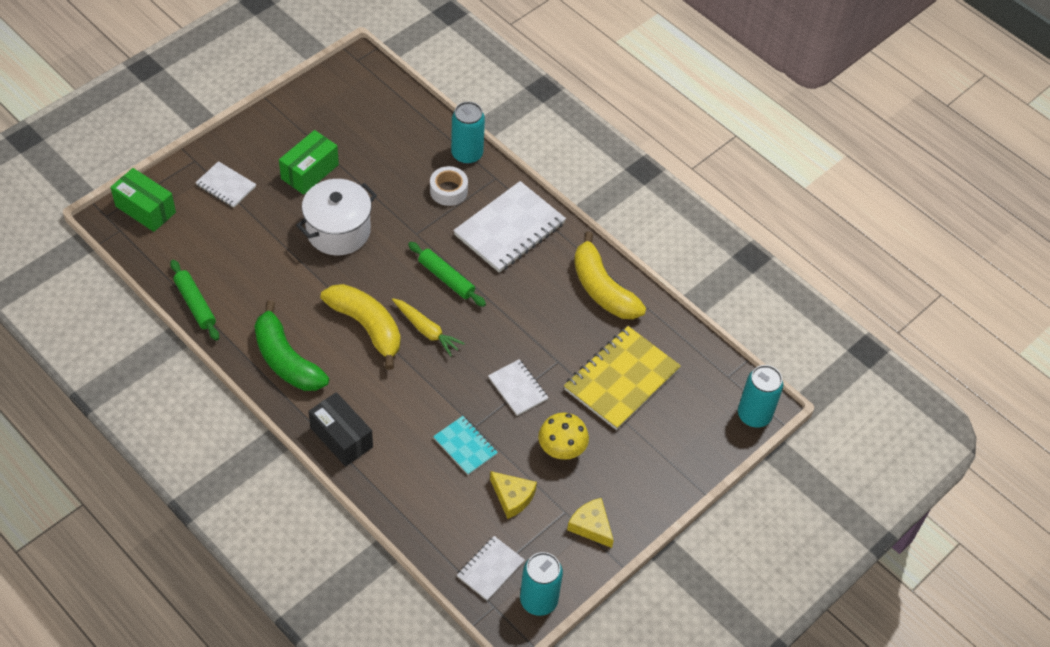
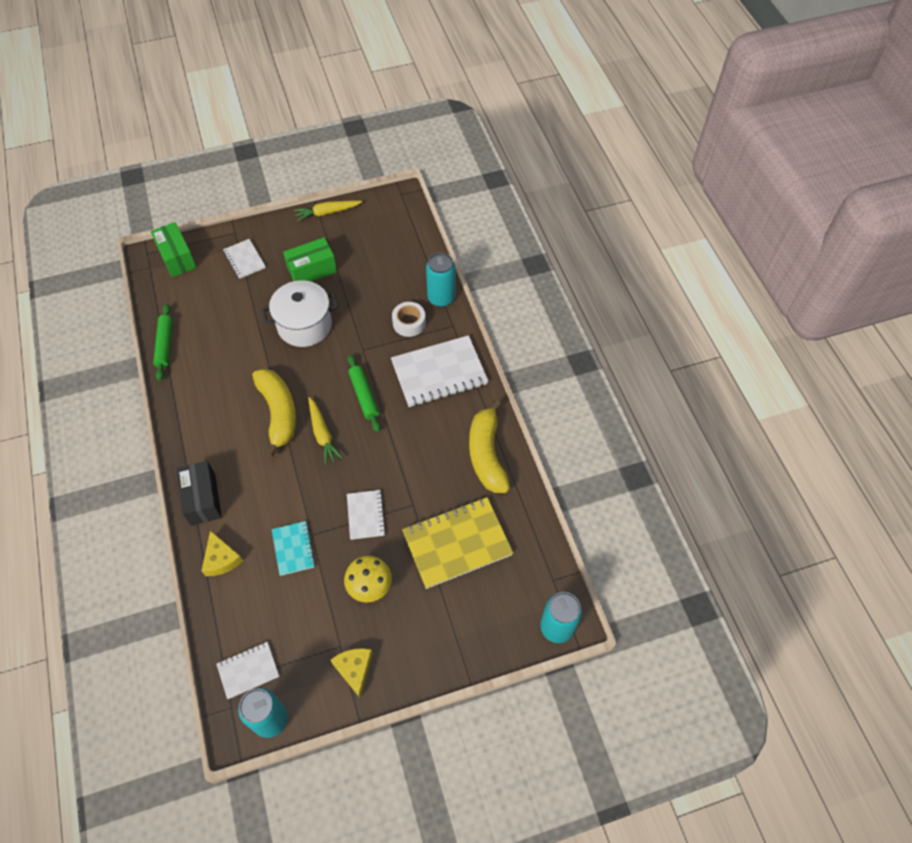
camera: 30 degrees right, 5 degrees up
(286, 359) = (202, 416): green banana -> none
(287, 106) = (327, 212): none -> yellow carrot
(512, 497) = (305, 612): yellow cheese -> yellow cheese (221, 559)

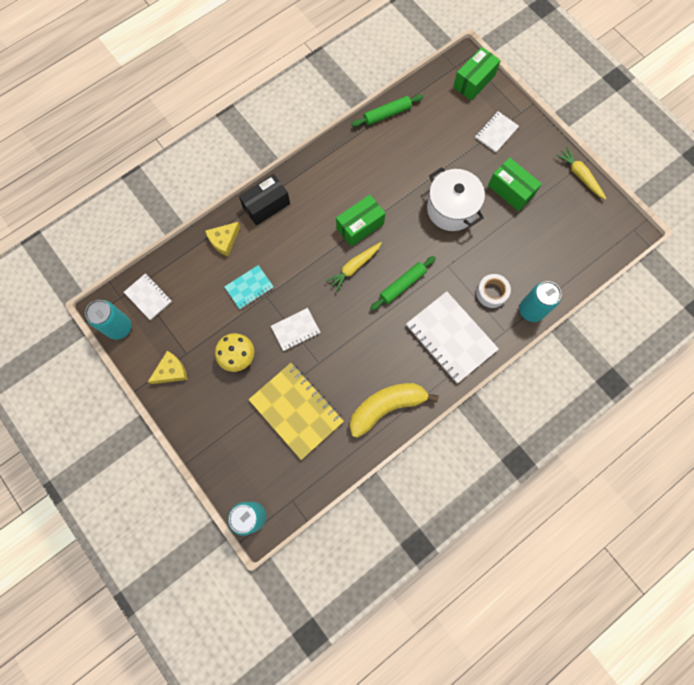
camera: 70 degrees right, 15 degrees up
(278, 413) = (360, 226): yellow banana -> green box

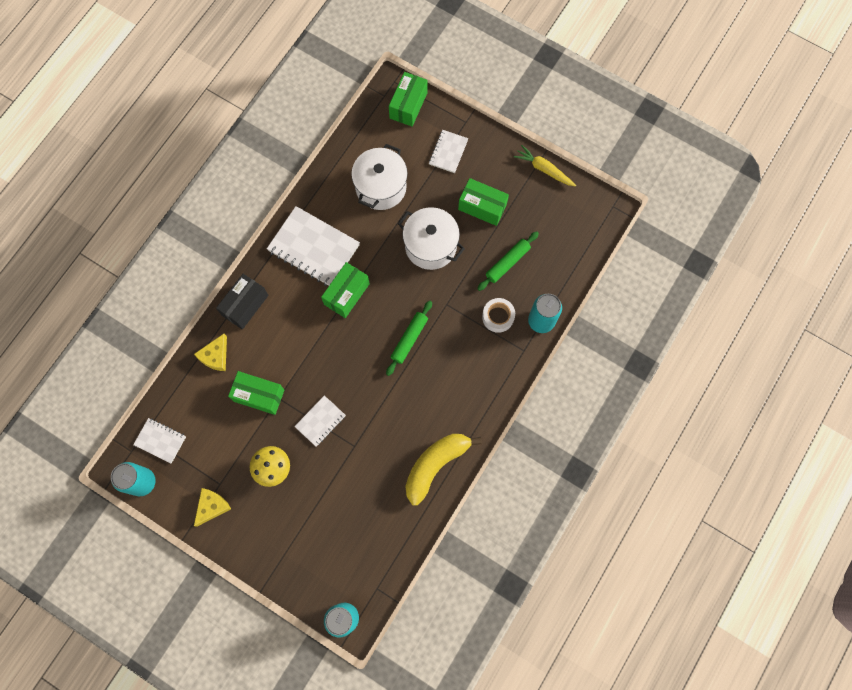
camera: 20 degrees left, 0 degrees up
(249, 288) = (259, 395): turquoise notebook -> green box
(296, 410) = (350, 500): yellow notebook -> none
(354, 267) = (355, 338): yellow carrot -> none
(387, 114) = (333, 168): green rolling pin -> green rolling pin (507, 263)
(424, 143) = (381, 187): none -> white pot
(450, 338) = (473, 375): white notebook -> white notebook (313, 248)

